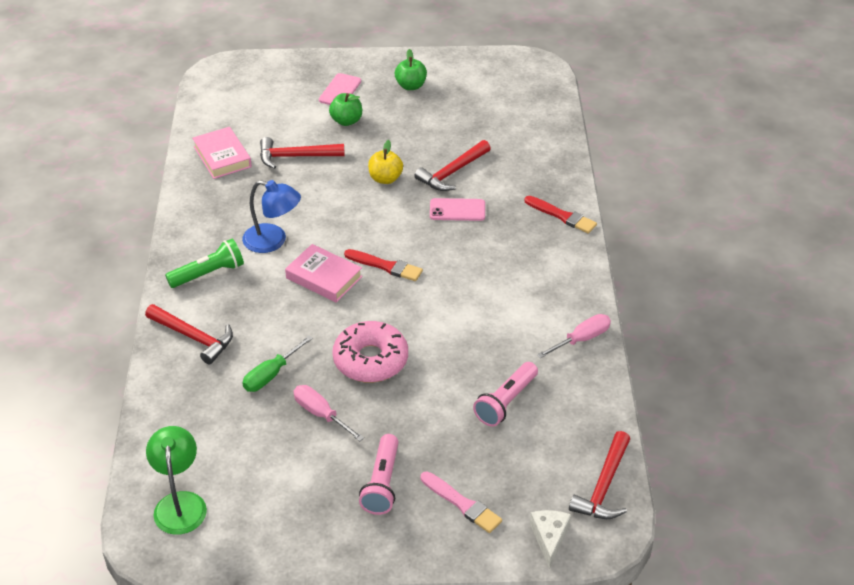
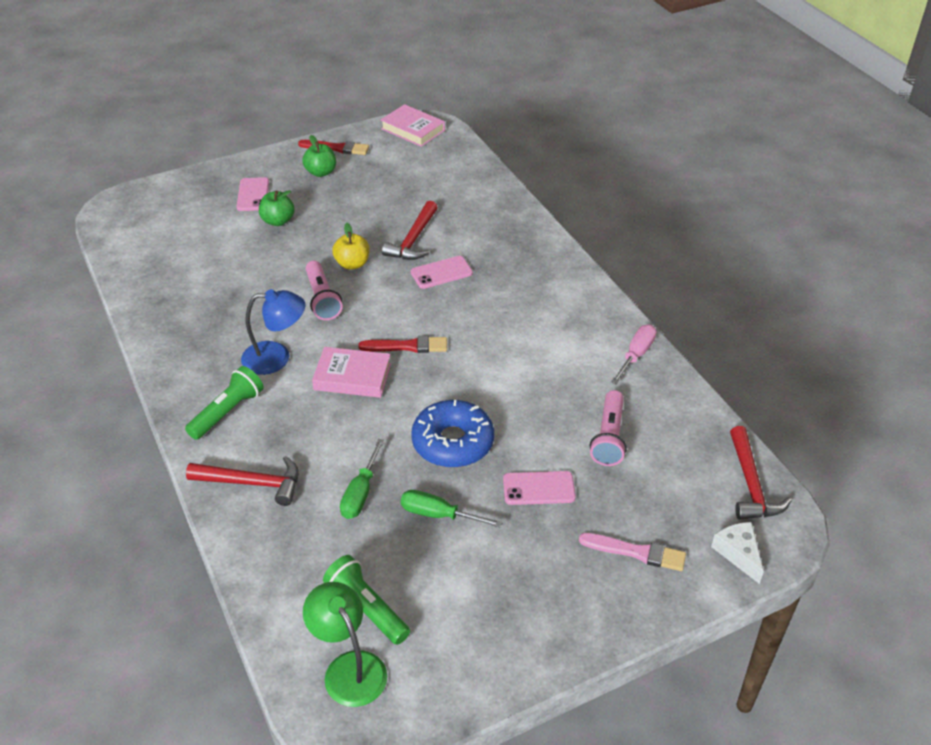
camera: 25 degrees left, 0 degrees up
(220, 465) = (367, 608): none -> green flashlight
(222, 157) = (169, 291): pink book -> pink book (413, 130)
(295, 156) = (247, 269): red hammer -> none
(321, 414) = (439, 515): pink screwdriver -> green screwdriver
(370, 360) = (453, 442): pink donut -> blue donut
(382, 483) = (546, 562): pink flashlight -> pink flashlight (322, 299)
(416, 423) = (539, 488): none -> pink phone
(562, 216) = (541, 249): red brush -> red brush (336, 148)

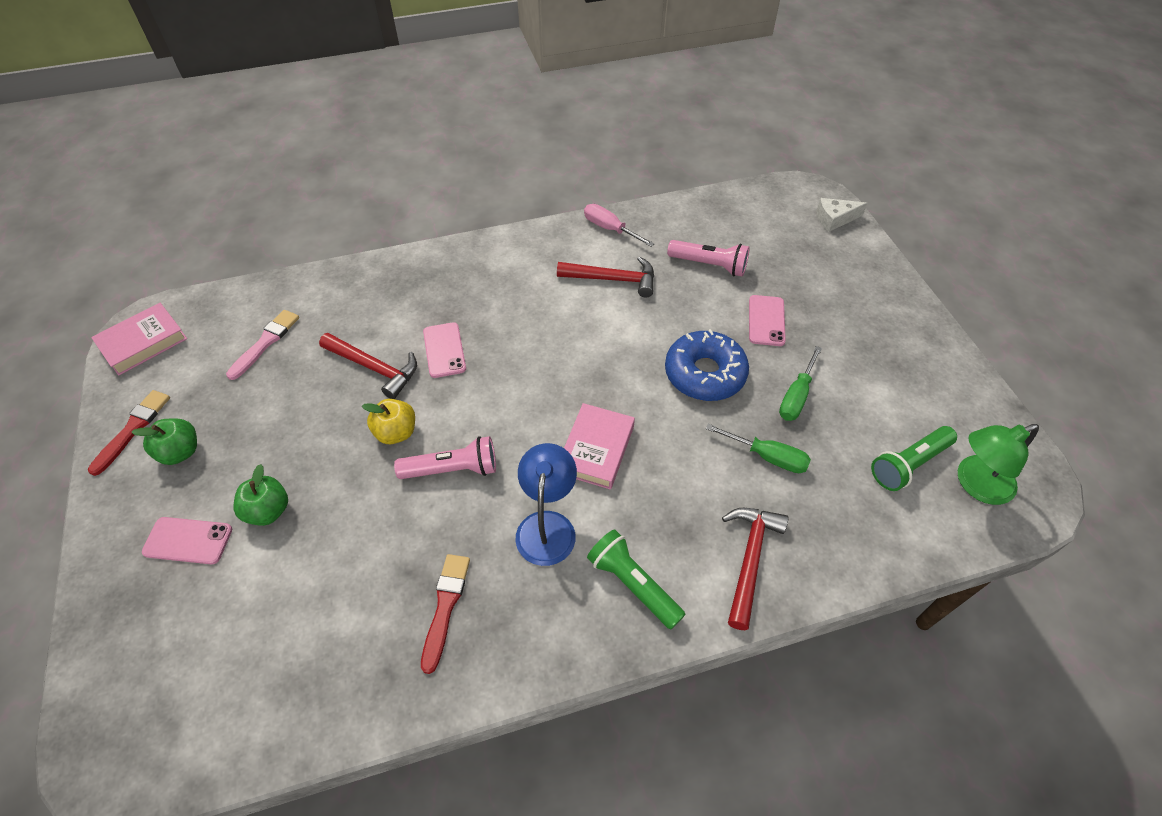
camera: 80 degrees left, 10 degrees up
(407, 346) = (558, 394): red brush -> red brush (445, 607)
(636, 552) = (835, 273): pink brush -> pink brush (265, 343)
(751, 484) = (767, 197): red hammer -> red hammer (613, 279)

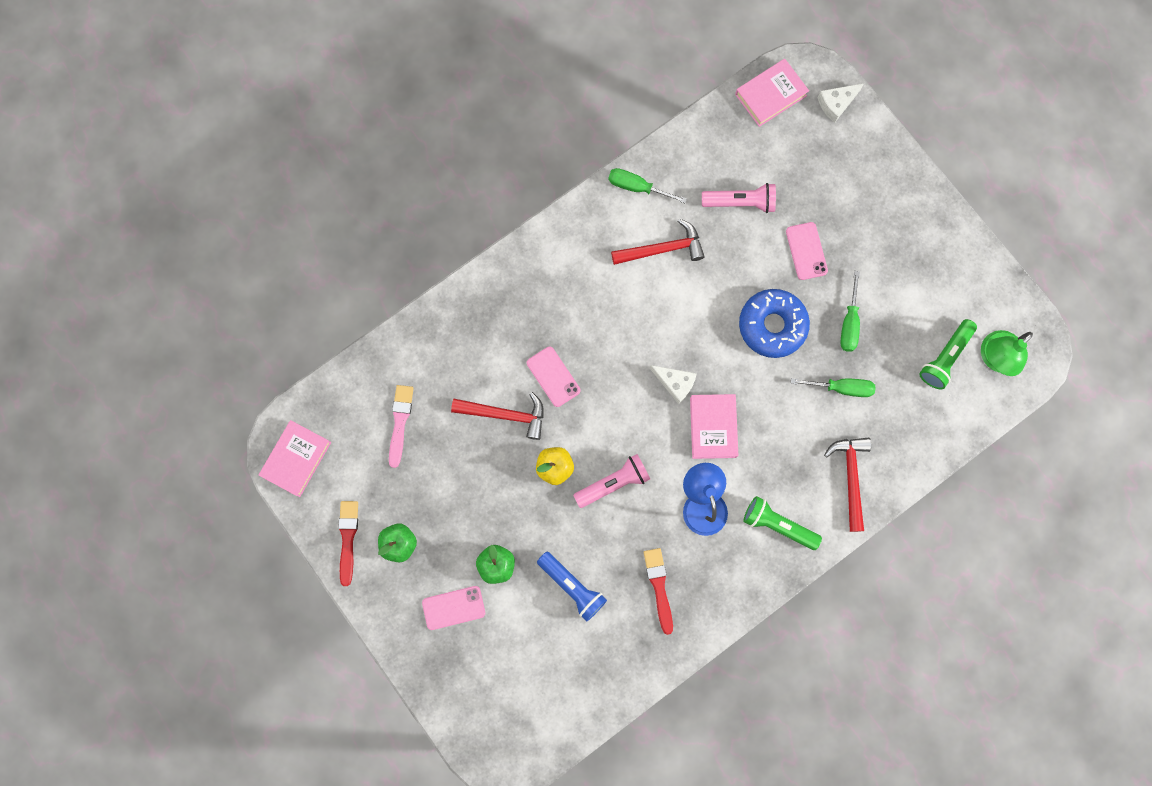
camera: 20 degrees left, 25 degrees up
(339, 567) = (572, 587): none -> blue flashlight
(572, 394) = (675, 383): none -> white cheese
(610, 229) = (637, 187): pink screwdriver -> green screwdriver
(769, 198) = (770, 95): none -> pink book

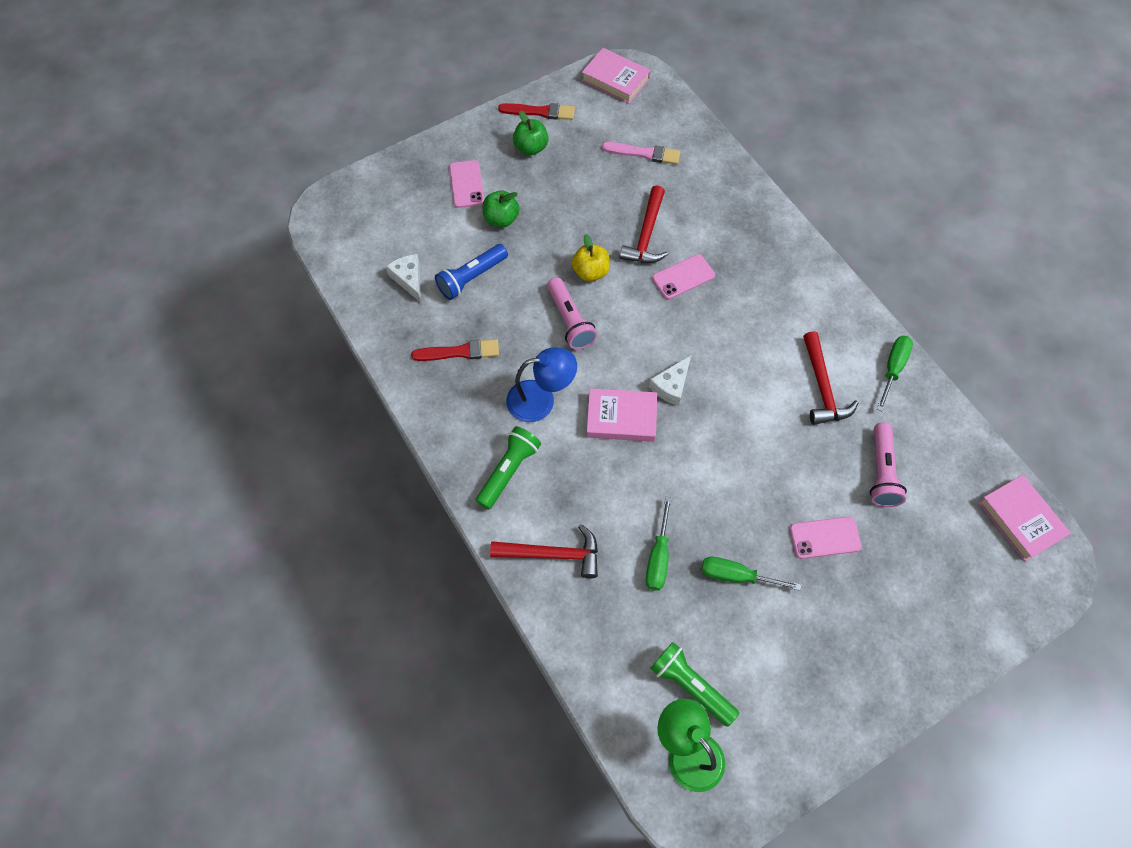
camera: 95 degrees right, 15 degrees down
(772, 325) = (734, 490): blue donut -> none
(836, 104) = (1018, 596): white cheese -> white cheese (409, 279)

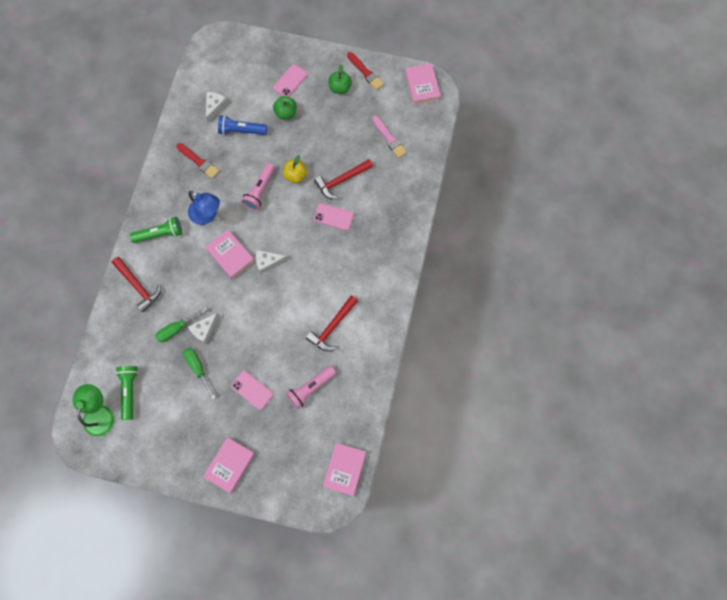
camera: 45 degrees right, 10 degrees up
(691, 526) = (204, 330): none -> white cheese
(893, 369) = (374, 350): green screwdriver -> none
(905, 645) = (230, 465): none -> pink book

